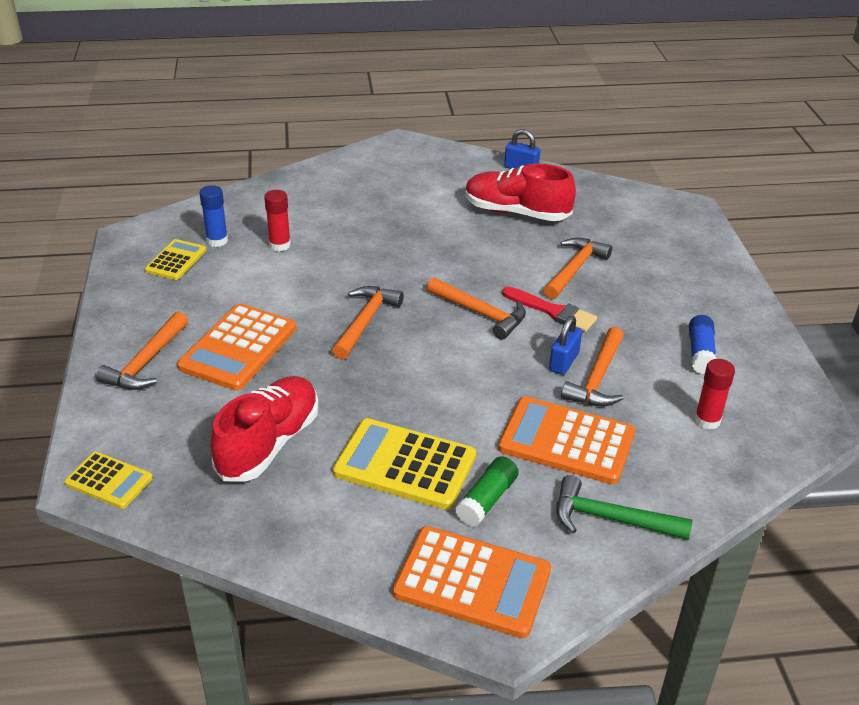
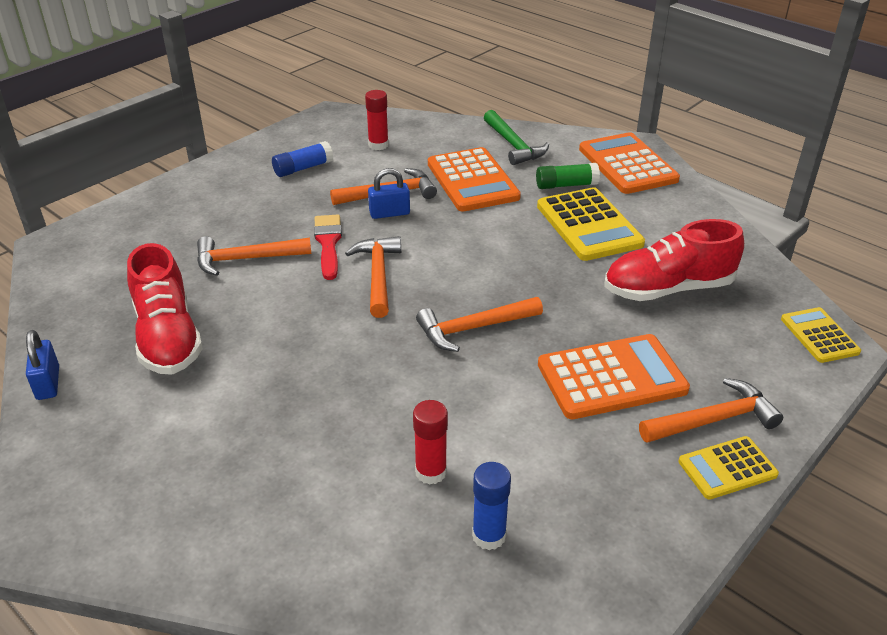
camera: 130 degrees left, 0 degrees up
(176, 260) = (568, 539): yellow calculator -> yellow calculator (727, 468)

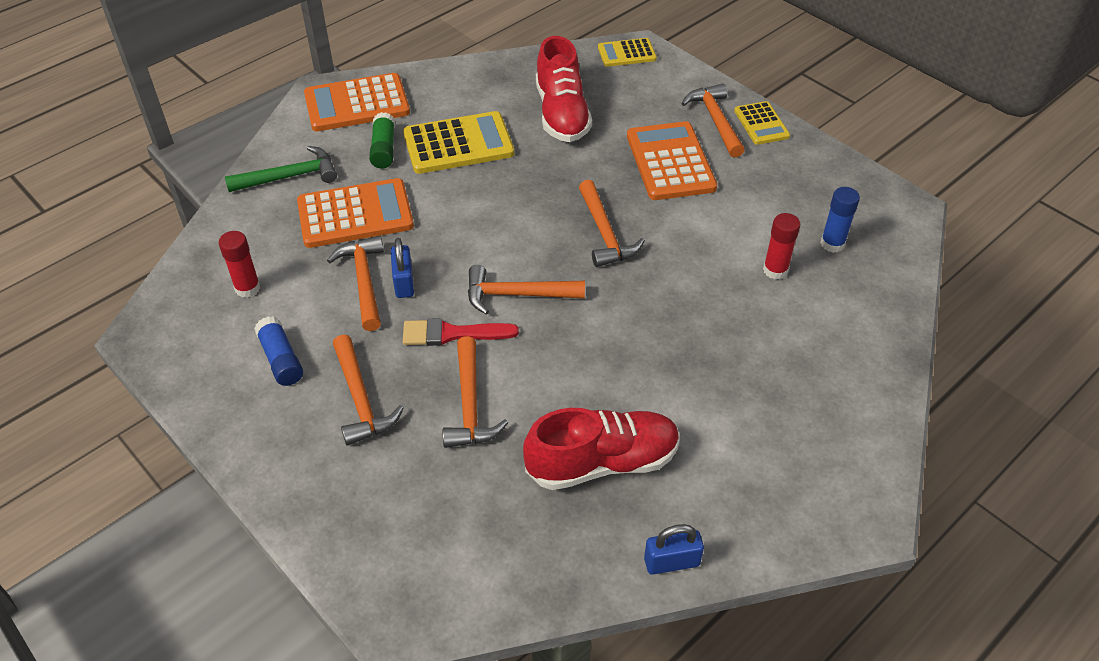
camera: 85 degrees left, 10 degrees up
(258, 207) = (361, 400): none -> orange hammer

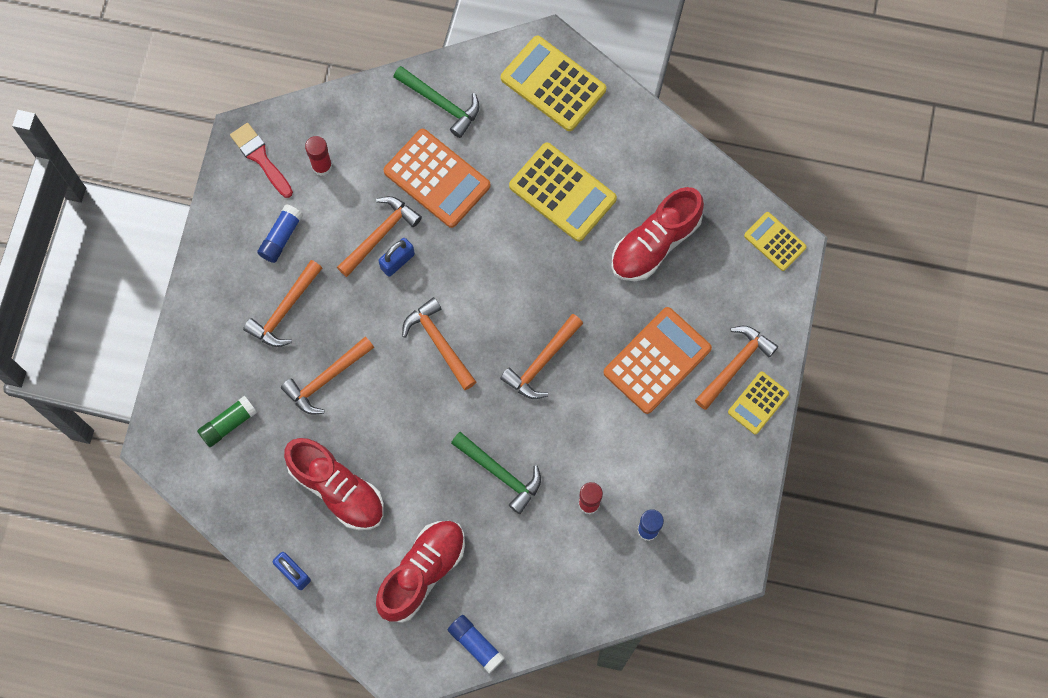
camera: 55 degrees right, 25 degrees up
(357, 104) = (553, 84): orange calculator -> yellow calculator
(383, 149) = (517, 144): green glue stick -> green glue stick (228, 424)
(453, 333) = (376, 326): red brush -> red brush (261, 158)
(694, 318) = (500, 473): none -> green hammer
(757, 437) = (422, 572): none -> red shoe
(872, 433) = (476, 644): none -> blue glue stick

